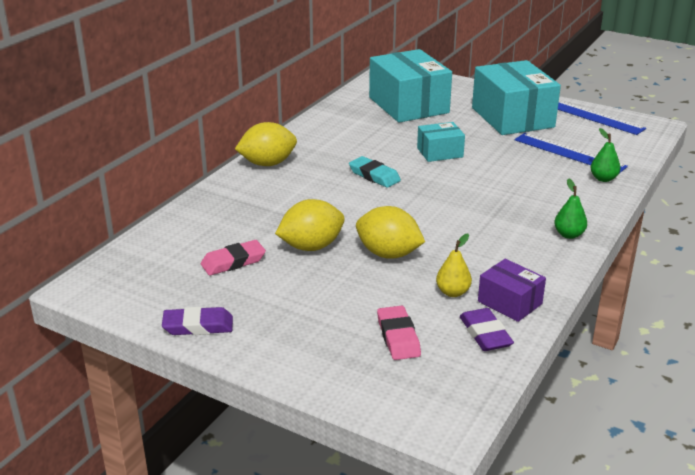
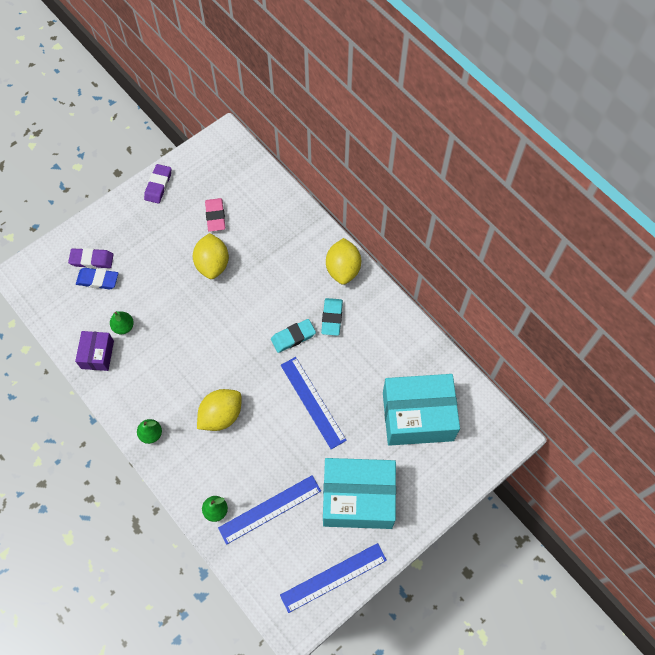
camera: 110 degrees right, 35 degrees up
(334, 159) = (332, 318): none -> turquoise eraser
(388, 254) = (182, 306): yellow lemon -> yellow lemon (221, 415)
(398, 337) = (98, 280): pink eraser -> blue eraser
(440, 152) = (313, 402): turquoise box -> blue ruler
(452, 292) = (123, 327): yellow pear -> green pear
(485, 334) = (76, 326): purple eraser -> purple eraser (92, 260)
(509, 302) = (97, 354): purple box -> purple box turned 60 degrees counterclockwise

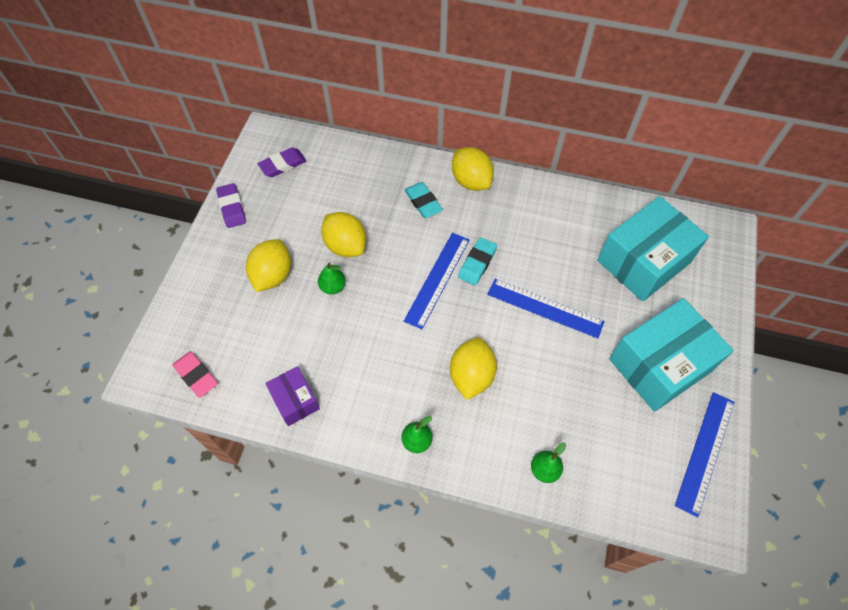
camera: 35 degrees left, 5 degrees down
(92, 260) = (215, 313): purple eraser -> purple eraser (283, 165)
(98, 280) = (237, 329): blue eraser -> none
(123, 327) = (302, 356): green pear -> green pear (333, 287)
(148, 255) = (273, 275): none -> yellow lemon
(215, 216) = (313, 203): pink eraser -> pink eraser (196, 375)
(270, 509) = (593, 431): blue ruler -> blue ruler (437, 279)
(332, 318) = (497, 226): turquoise eraser -> turquoise eraser (423, 202)

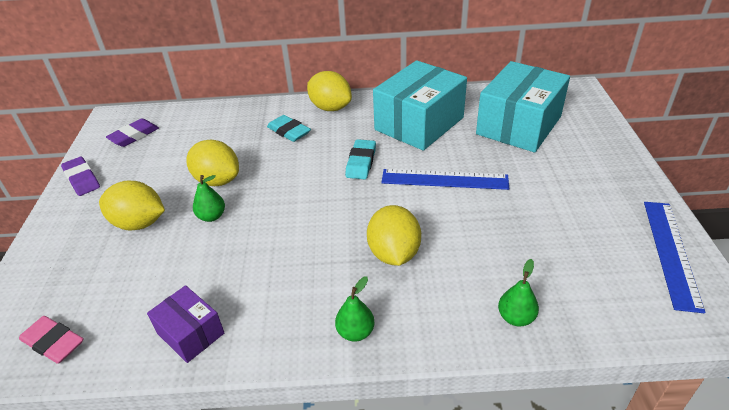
camera: 15 degrees left, 20 degrees down
(273, 275) = (139, 223): yellow lemon -> yellow lemon turned 75 degrees counterclockwise
(437, 279) = (325, 183): blue ruler -> none
(660, 365) = (580, 194): turquoise box -> turquoise box (419, 123)

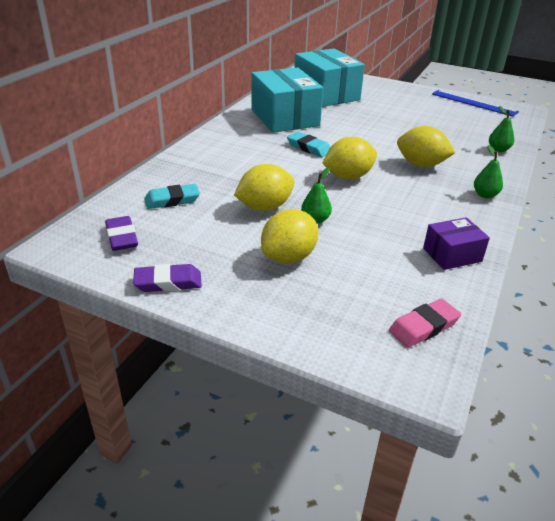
camera: 65 degrees left, 5 degrees down
(289, 131) = (229, 162): turquoise eraser -> turquoise eraser (172, 200)
(330, 108) = (217, 138): yellow lemon -> yellow lemon (348, 177)
(444, 179) = (359, 129): blue ruler -> none

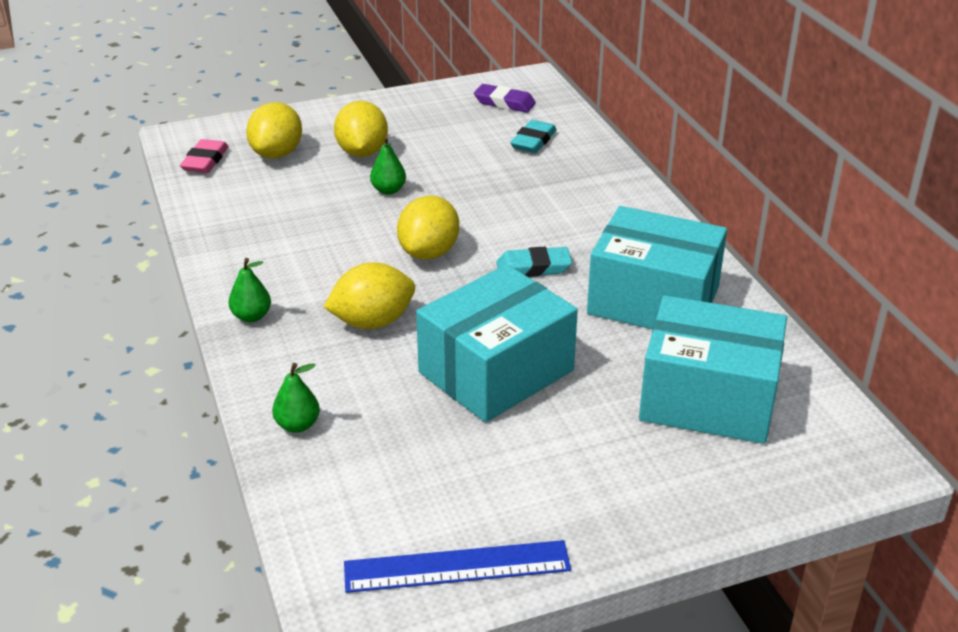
camera: 135 degrees right, 0 degrees up
(168, 282) = (415, 99): purple eraser -> none
(264, 207) = (450, 177): yellow lemon -> yellow lemon (277, 154)
(389, 129) = (496, 371): none -> turquoise box
(452, 255) = (229, 223): purple box -> none

